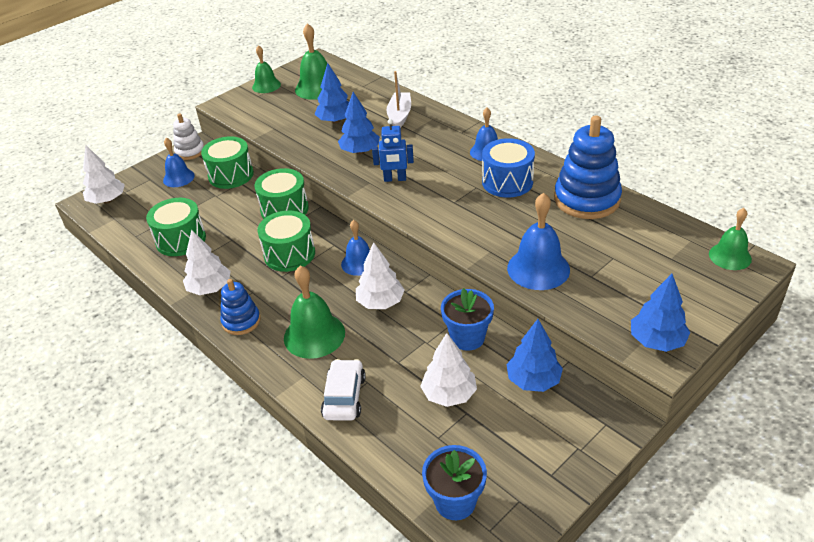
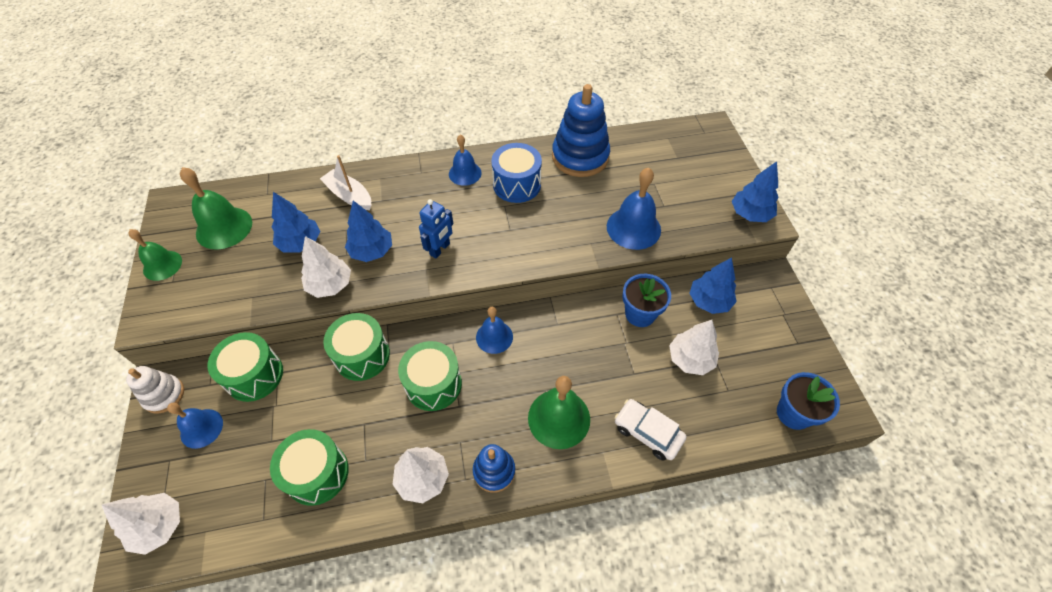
camera: 60 degrees left, 15 degrees up
(380, 302) = (556, 348): white tree -> white tree (330, 285)
(730, 256) = (697, 132): green bell -> none

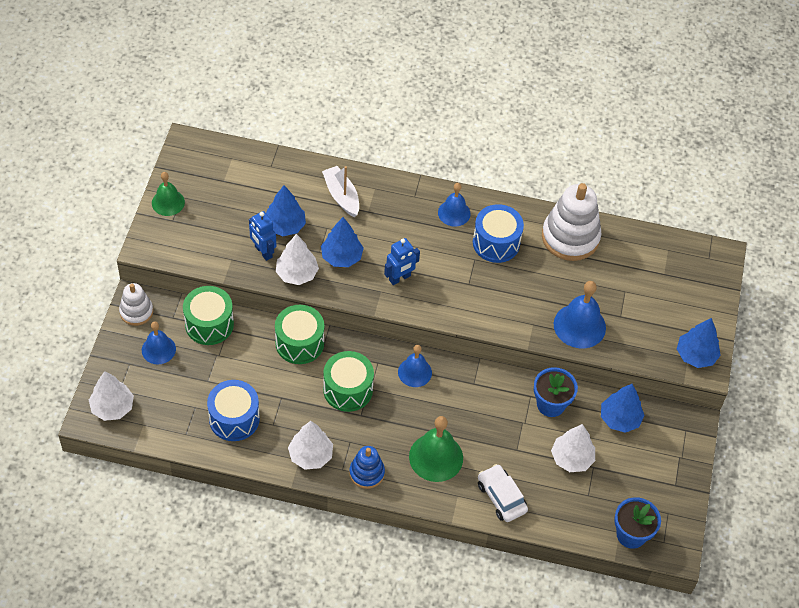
camera: 20 degrees right, 0 degrees up
(224, 228) = (226, 186): green bell -> none
(285, 276) = (263, 252): none -> blue robot
(317, 473) = (234, 419): green drum -> blue drum
(580, 157) = (570, 237): blue stacking toy -> white stacking toy

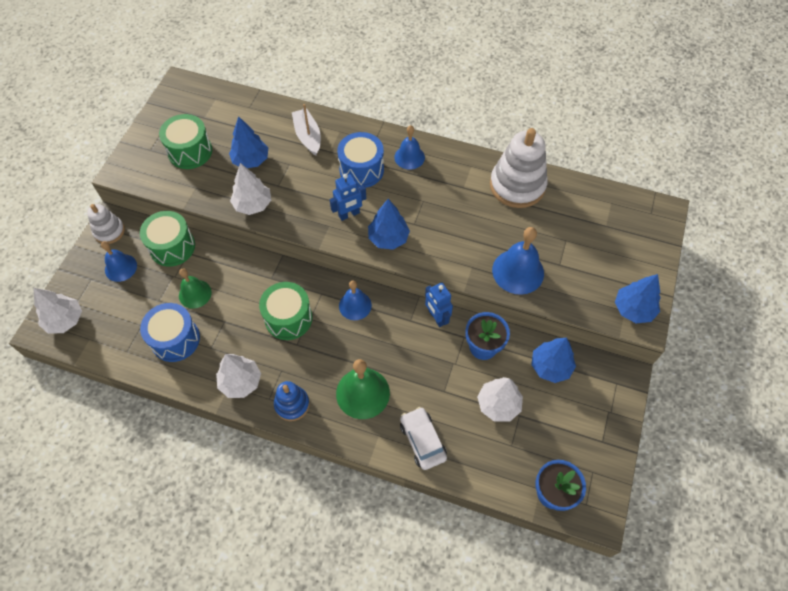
camera: 10 degrees right, 5 degrees up
(168, 202) = (150, 133): green bell -> green bell (195, 294)
(263, 252) = (226, 182): blue robot -> blue robot (436, 317)
(299, 343) = (251, 270): green drum -> green drum (190, 151)
(341, 257) = (297, 191): blue tree -> blue tree (388, 238)
(496, 243) = (445, 187): blue drum -> blue drum (361, 170)

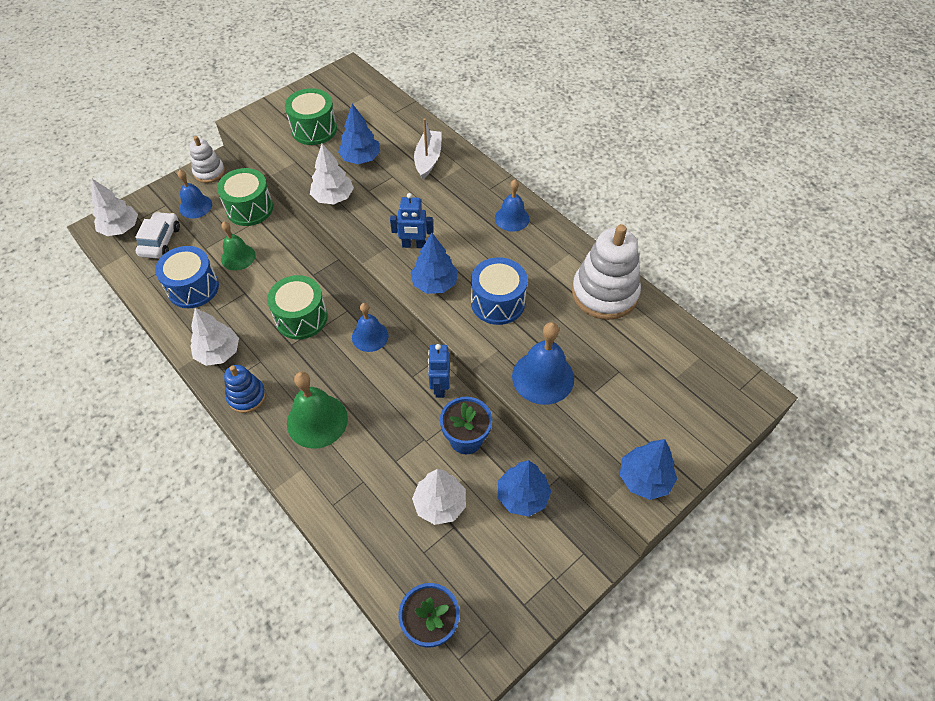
camera: 30 degrees right, 5 degrees down
(361, 170) = (456, 210): blue drum -> blue drum (497, 302)
(422, 441) = (339, 497): white car -> white car (160, 241)

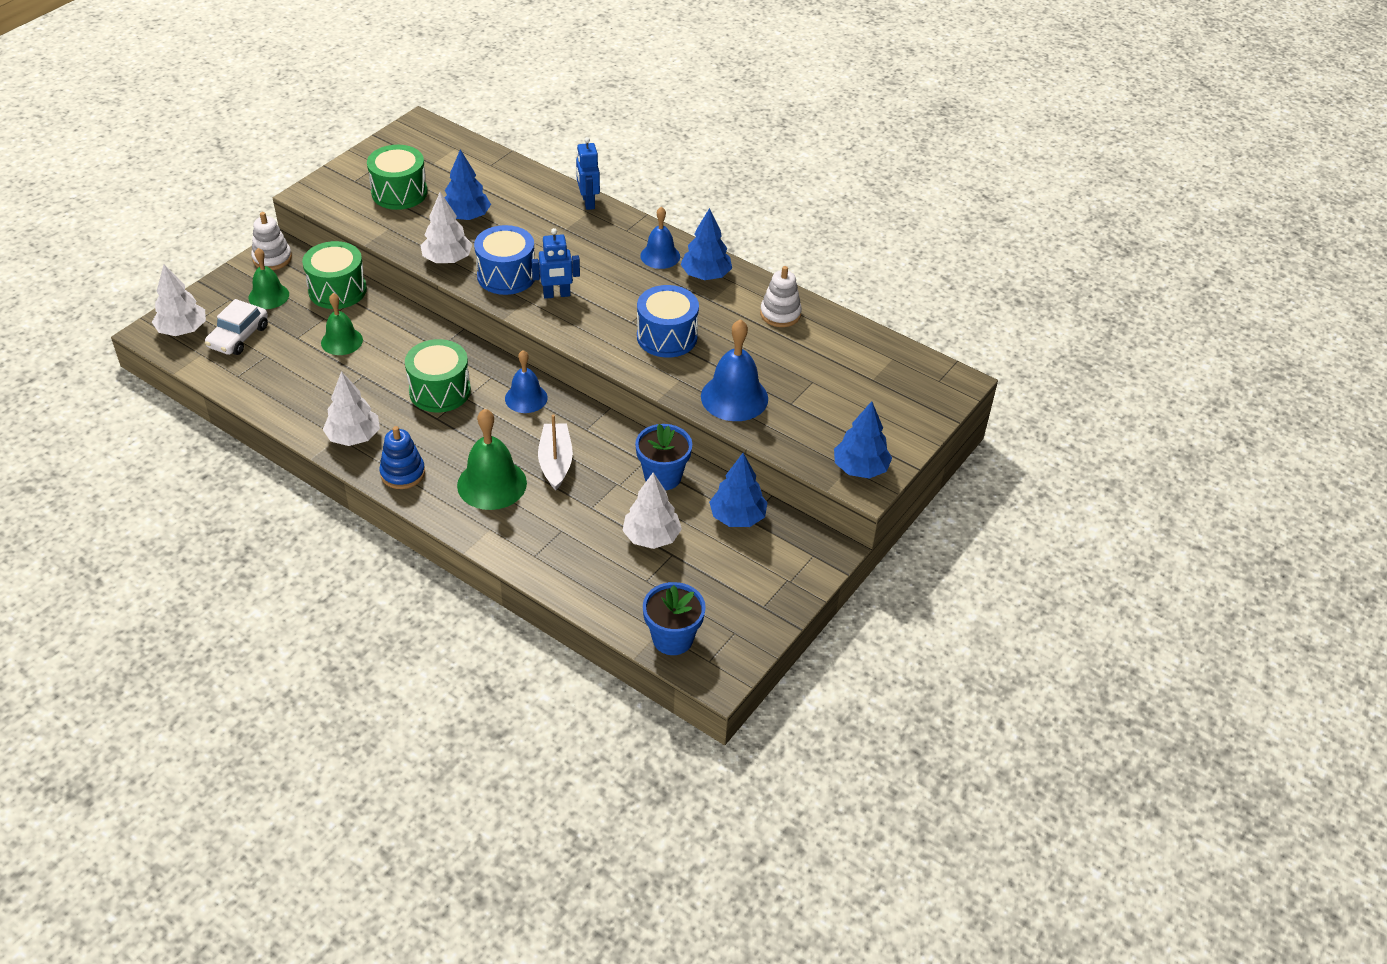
camera: 15 degrees left, 10 degrees down
(160, 241) = (238, 337): white car -> white car turned 150 degrees counterclockwise
(193, 288) = (298, 378): blue drum -> blue drum (506, 275)
(195, 206) = (268, 296): blue bell -> green bell
(428, 159) = (546, 208): white boat -> white boat (555, 462)
(434, 284) = (592, 328): blue tree -> blue tree (705, 275)
(440, 387) = (620, 434): blue robot -> blue robot (588, 202)
(604, 293) = (780, 314): white stacking toy -> white stacking toy, size x0.56

